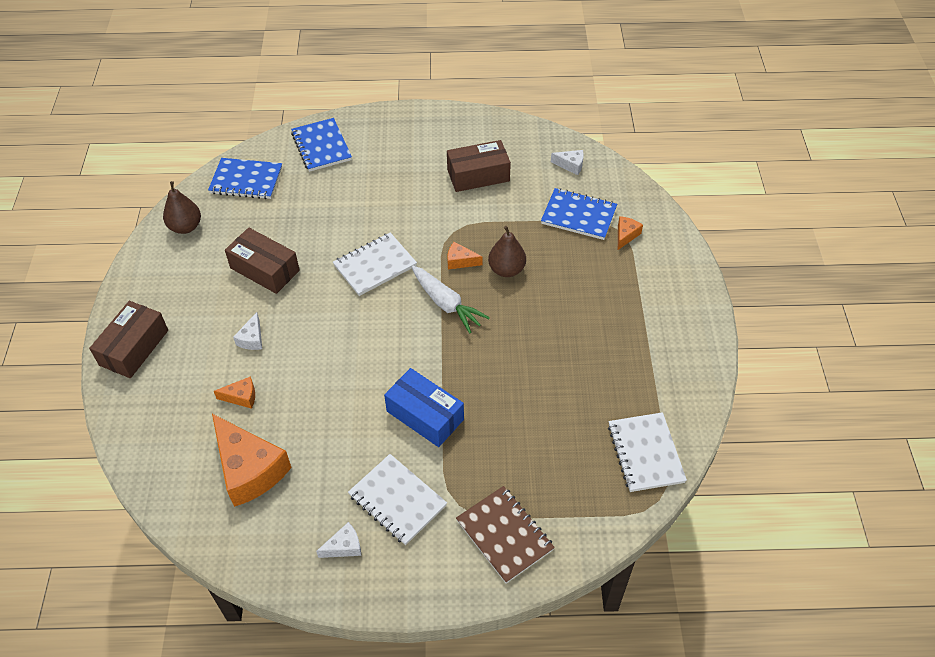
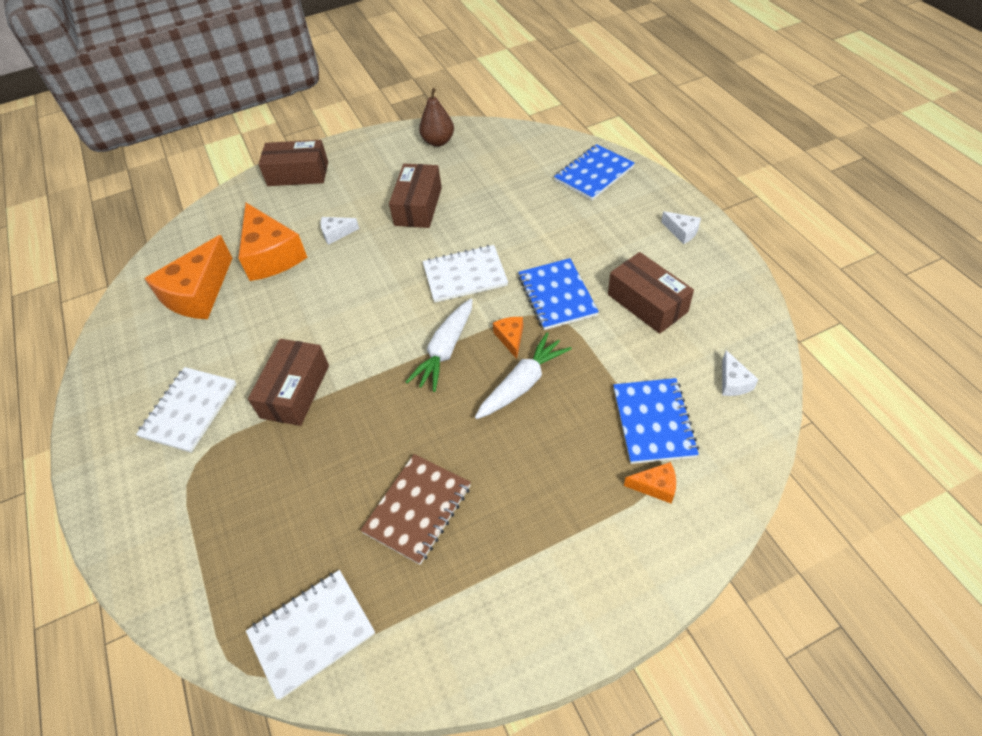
camera: 70 degrees right, 0 degrees up
(241, 397) = (271, 255): orange cheese -> orange cheese, size x2.21
(246, 180) = (515, 149): blue notebook -> blue notebook (557, 296)
(344, 546) = (132, 391): white cheese -> white cheese (681, 232)
(375, 266) = (465, 275): white notebook -> white notebook turned 45 degrees counterclockwise
(425, 415) = (295, 391): blue box -> brown box
(504, 535) = (166, 520): brown notebook -> brown notebook (418, 509)
(506, 270) = (522, 383): brown pear -> white carrot

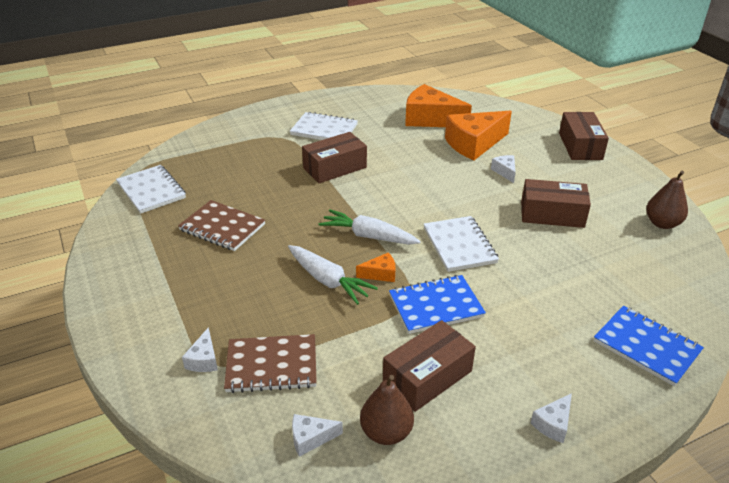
camera: 85 degrees right, 15 degrees down
(295, 391) = (335, 168): brown box -> brown box turned 45 degrees counterclockwise
(653, 422) = (271, 365): blue notebook -> brown notebook
(655, 486) = (204, 359): orange cheese -> white cheese
(713, 330) = (386, 432): none -> brown pear

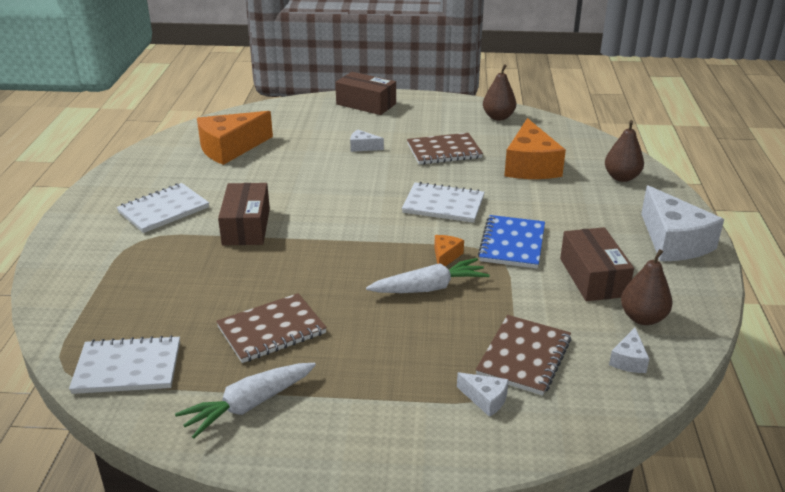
camera: 60 degrees left, 5 degrees down
(368, 236) = (383, 244): white carrot -> white carrot (249, 405)
(474, 144) = (302, 144): orange cheese -> orange cheese (530, 166)
(552, 214) = (444, 151): brown box -> brown notebook
(553, 424) = (673, 241): white cheese -> white cheese, size x2.21
(646, 347) = (621, 177): blue notebook -> brown pear

